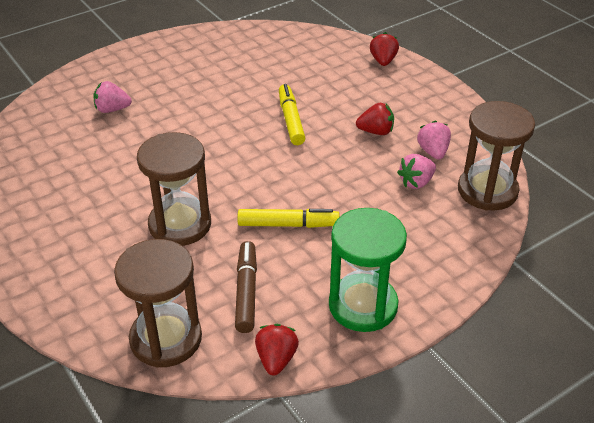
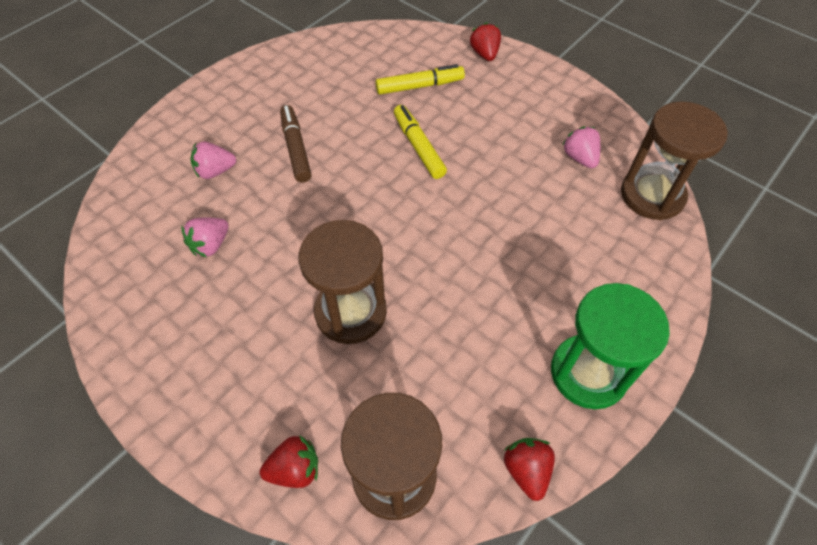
camera: 15 degrees left, 15 degrees up
(246, 292) = (458, 386): brown marker -> brown marker (296, 148)
(288, 224) = (468, 284): yellow marker -> yellow marker (419, 86)
(376, 131) = (512, 144): red strawberry -> red strawberry (295, 469)
(416, 182) = (578, 200): pink strawberry -> pink strawberry (210, 245)

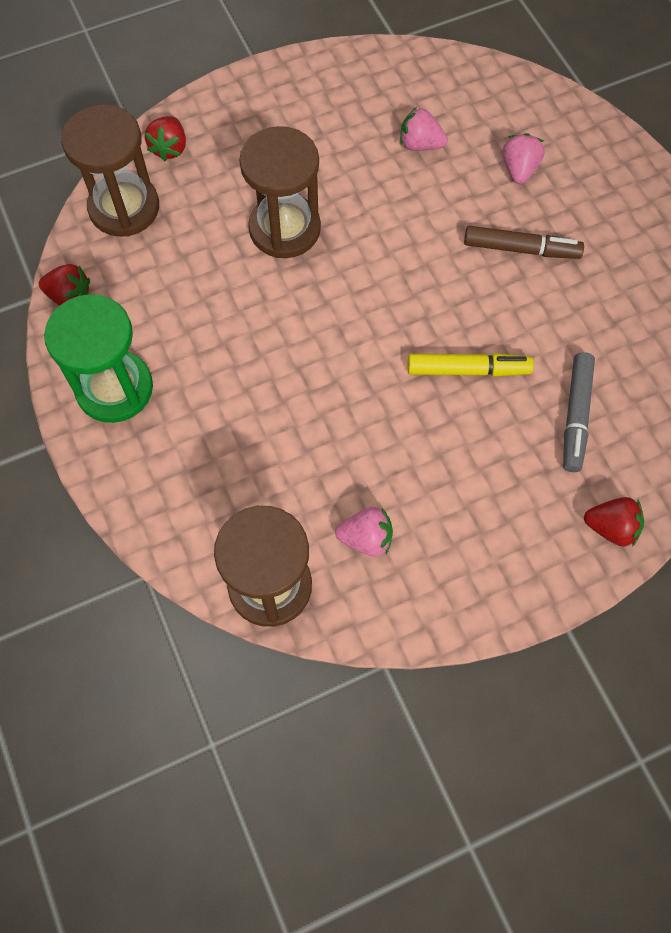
camera: 115 degrees right, 10 degrees up
(210, 245) = (420, 144): pink strawberry -> pink strawberry turned 45 degrees counterclockwise
(419, 86) = (575, 416): yellow marker -> grey marker

